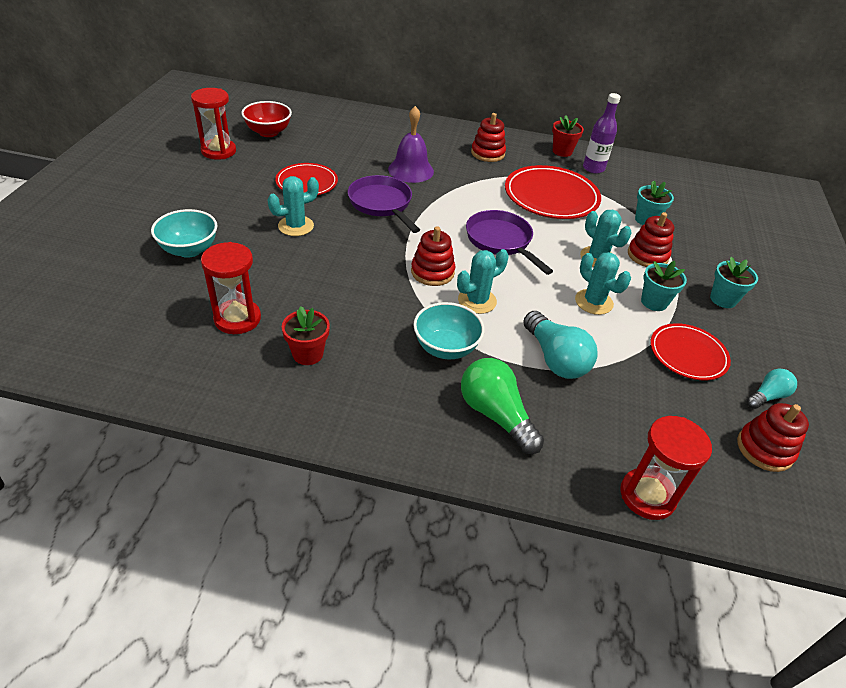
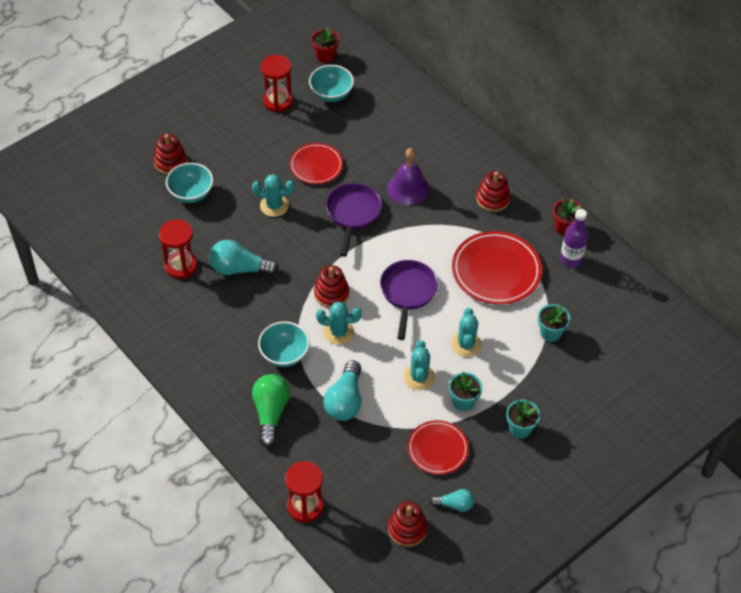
camera: 40 degrees right, 10 degrees up
(268, 132) = (331, 94): red bowl -> turquoise bowl
(308, 354) = (201, 313): red flower pot -> red flower pot (325, 56)
(312, 292) = (239, 269): none -> turquoise light bulb
(647, 255) = (508, 363): red stacking toy -> red stacking toy (170, 162)

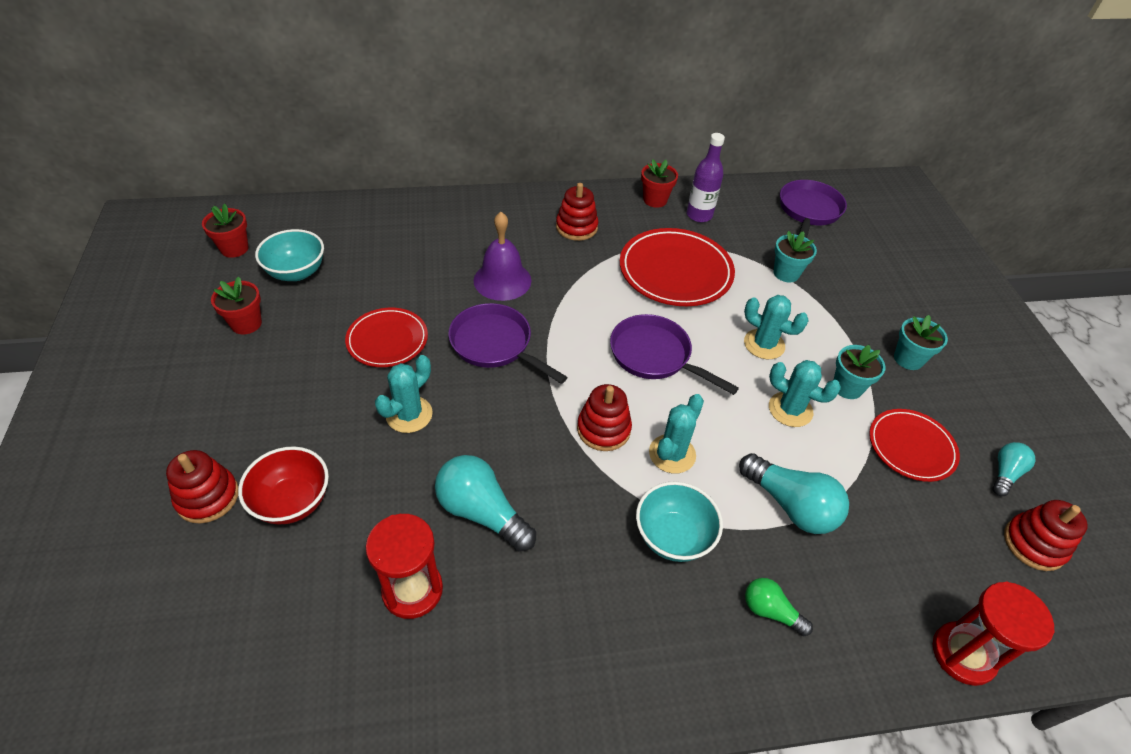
camera: 60 degrees left, 5 degrees down
(191, 194) = (292, 501): turquoise bowl -> red bowl
(239, 269) = (482, 512): turquoise light bulb -> turquoise light bulb turned 90 degrees clockwise
(270, 413) = (770, 611): green light bulb -> green light bulb, size x0.57
(277, 101) = (246, 323): red hourglass -> red flower pot
(640, 322) = (808, 211): none -> purple pan

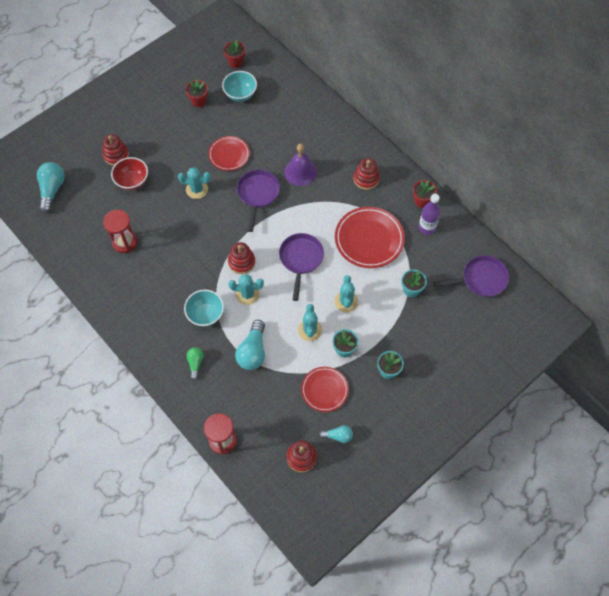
camera: 60 degrees right, 15 degrees up
(482, 512) = (170, 243): turquoise light bulb -> turquoise light bulb (52, 190)

